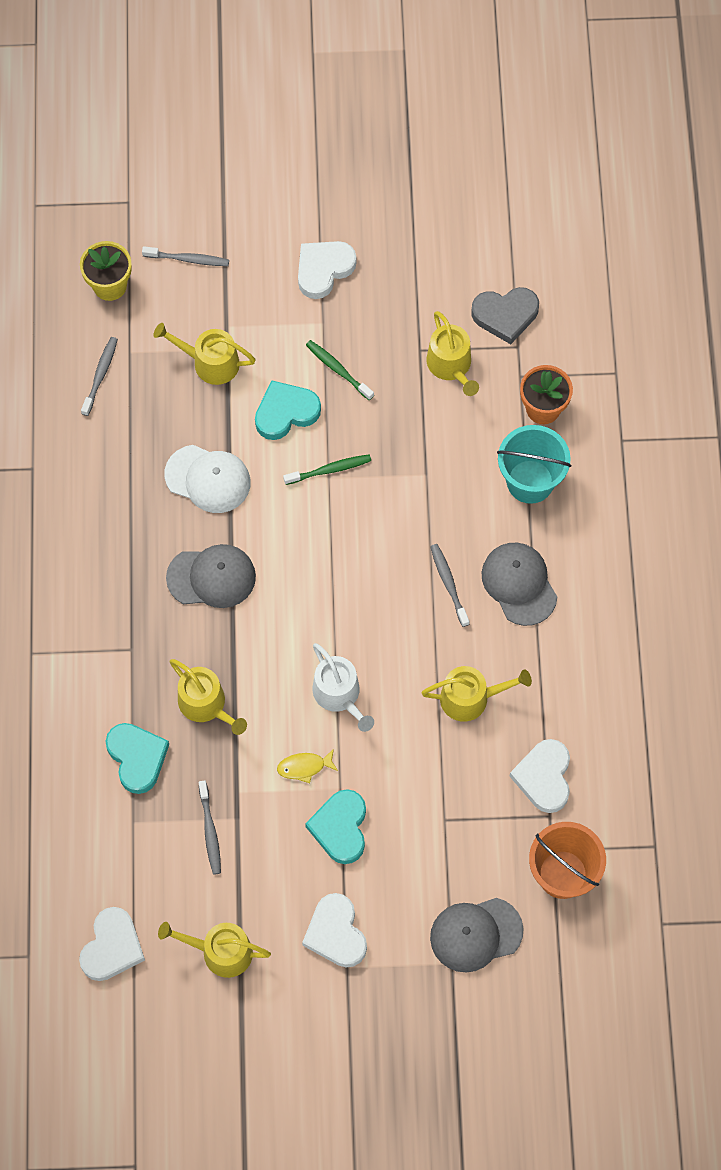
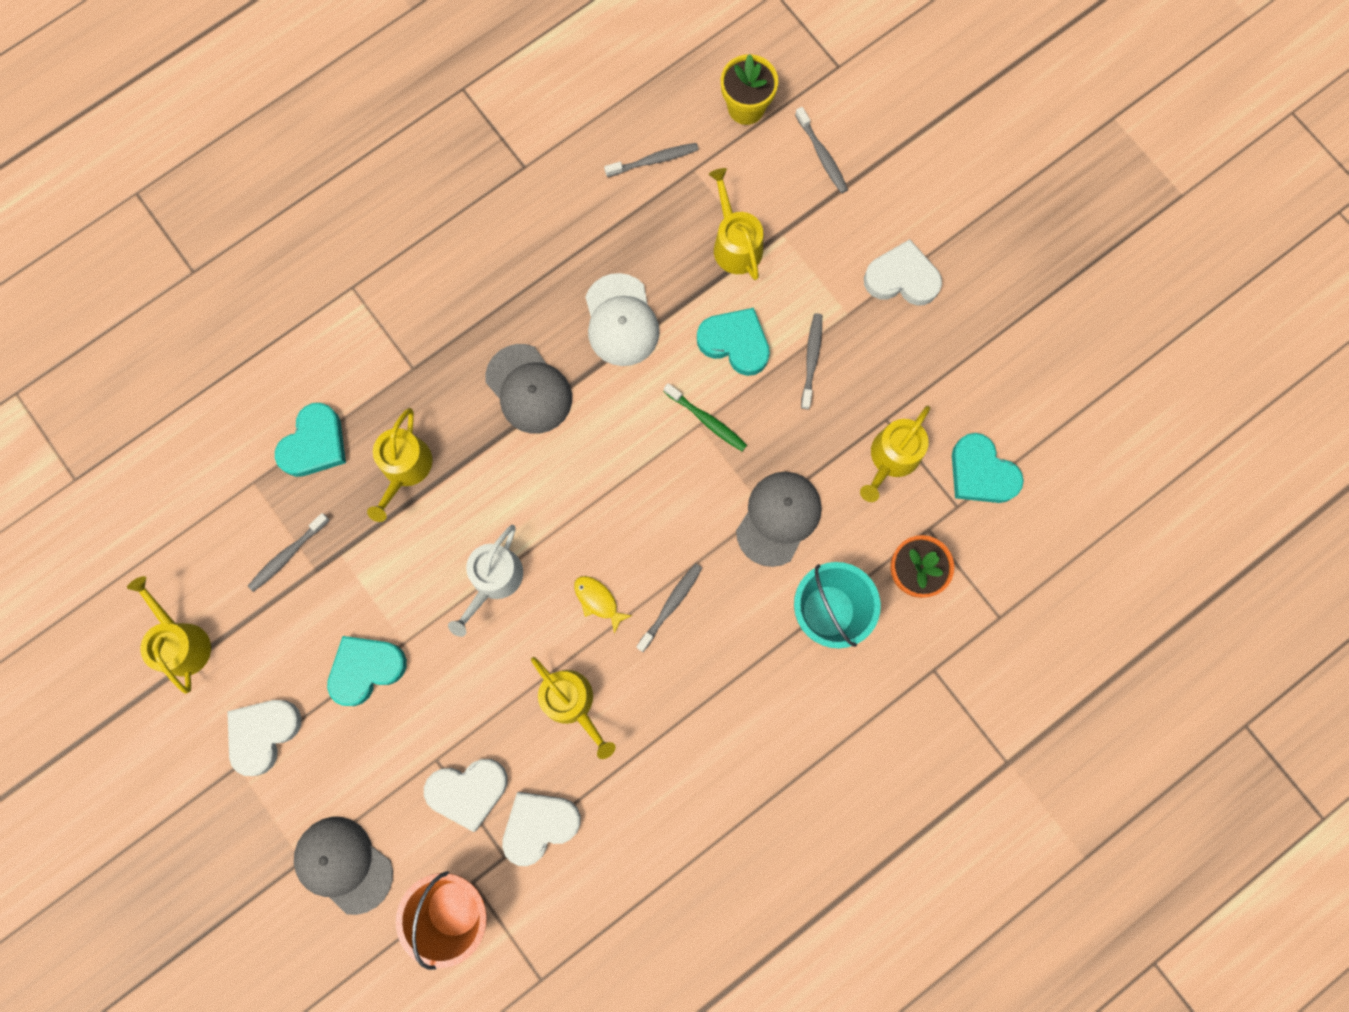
camera: 55 degrees right, 10 degrees up
(112, 947) = (127, 545): white heart -> white heart (468, 791)
(304, 767) = (403, 596): yellow fish -> yellow fish (598, 601)
(338, 369) = (811, 359): green toothbrush -> grey toothbrush
(505, 315) = (981, 473): grey heart -> turquoise heart
(519, 584) = (716, 671): grey cap -> grey cap (778, 518)

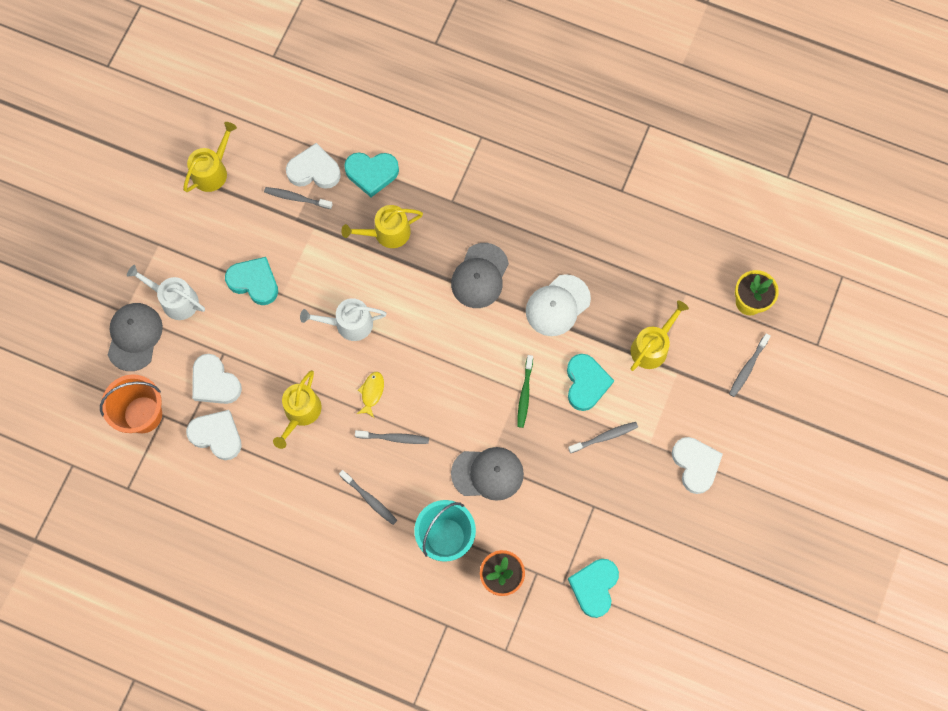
camera: 60 degrees right, 5 degrees down
(263, 734) = (185, 247): white heart -> white heart (314, 170)
(327, 784) = (175, 300): none -> white watering can
(654, 160) = (676, 265): grey toothbrush -> grey toothbrush (369, 499)
(892, 458) = (569, 524): yellow watering can -> none

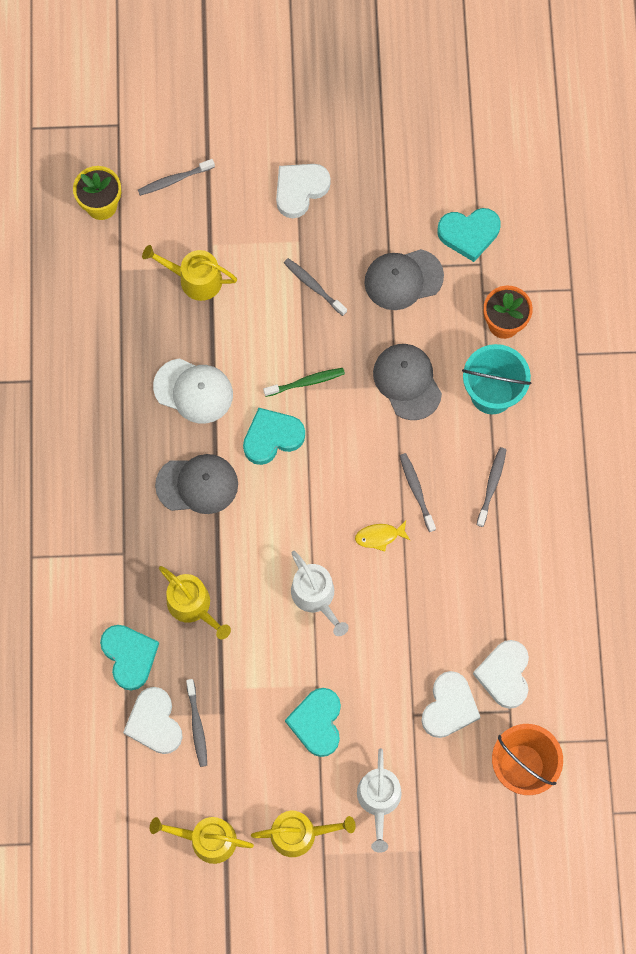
camera: 115 degrees left, 0 degrees up
(134, 337) = (441, 823): grey cap -> grey cap (403, 279)
(300, 412) = (437, 599): yellow watering can -> yellow watering can (299, 833)
(586, 383) = (265, 327): turquoise heart -> turquoise heart (272, 437)
(748, 368) = (174, 180): grey toothbrush -> grey toothbrush turned 150 degrees clockwise

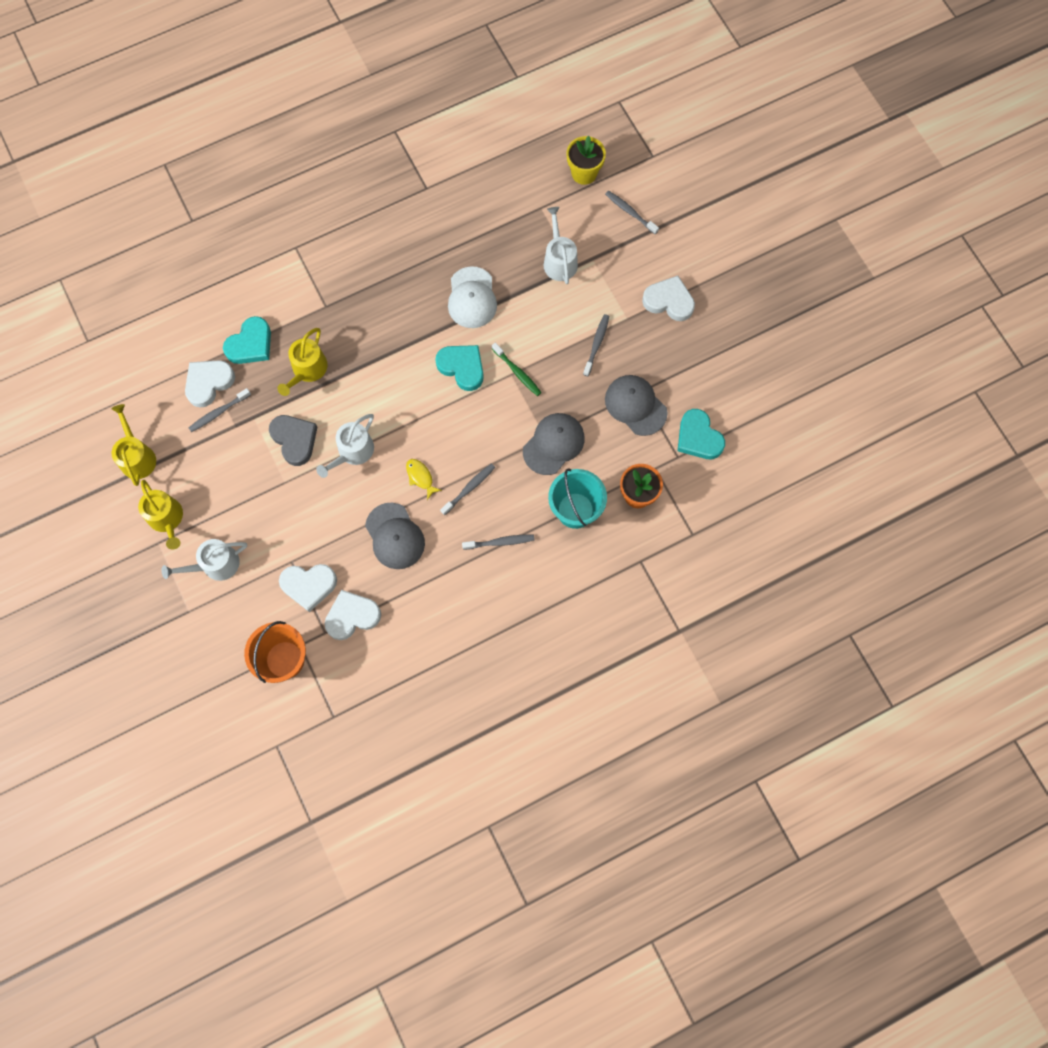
camera: 65 degrees right, 0 degrees up
(195, 279) = (559, 260): yellow watering can -> white watering can
(197, 484) = (401, 332): grey cap -> grey cap (395, 536)
(271, 654) = (294, 440): none -> grey heart
(317, 722) = (256, 495): turquoise heart -> none

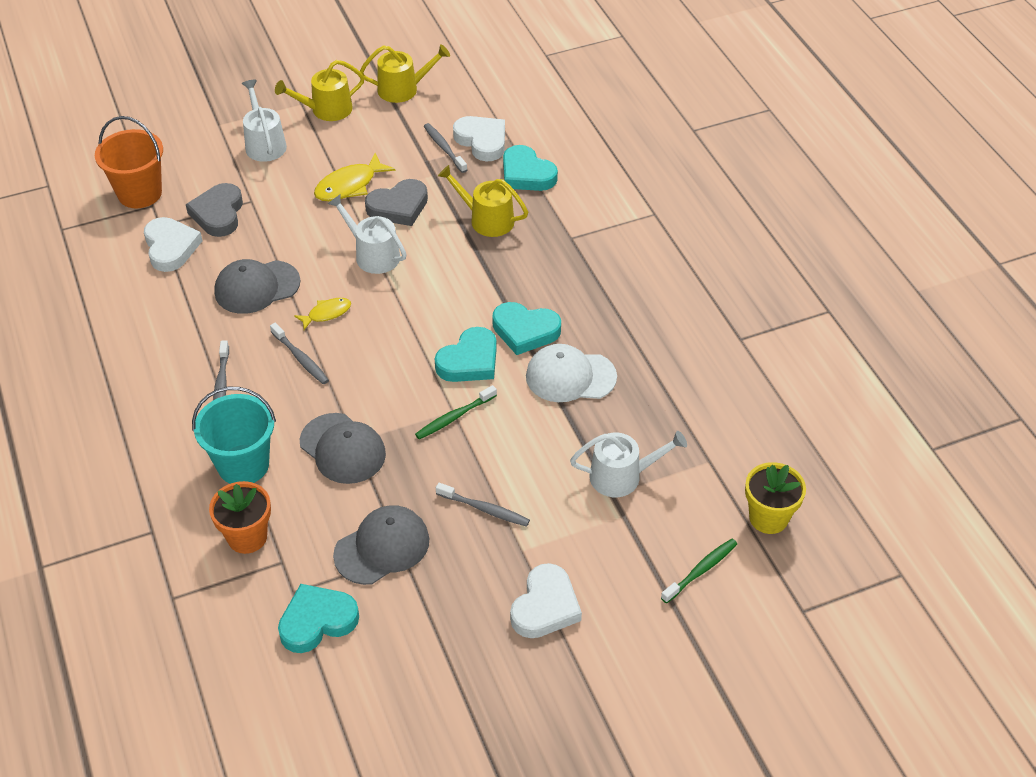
camera: 95 degrees right, 25 degrees down
(269, 483) = (349, 185): none -> yellow fish
(309, 585) = (218, 214): white heart -> grey heart
(429, 331) = (525, 331): none -> turquoise heart
(630, 212) = (701, 570): grey toothbrush -> green toothbrush

